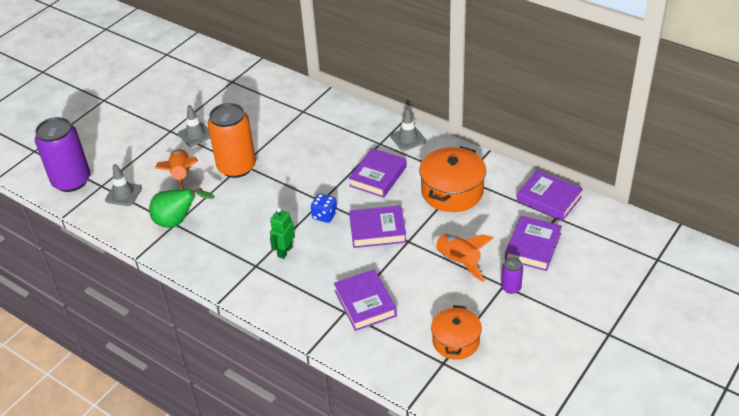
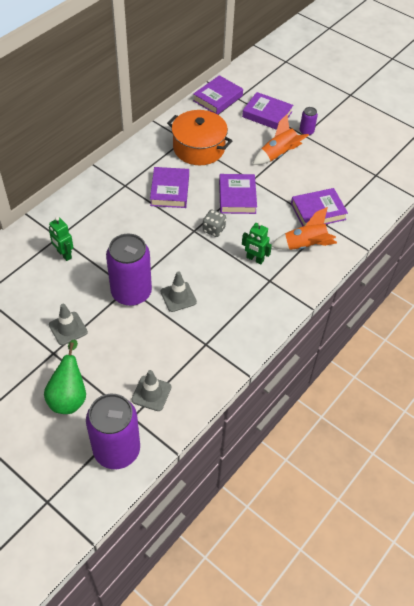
camera: 90 degrees left, 10 degrees up
(178, 222) = (203, 341): green pear -> green pear (69, 396)
(181, 176) = (134, 340): orange rocket -> orange rocket (305, 246)
(236, 167) = (131, 292): orange can -> purple can
(281, 118) = (64, 254): none -> green robot
(324, 215) = (213, 229): blue dice -> grey dice
(378, 176) = (170, 190): purple book -> purple book turned 60 degrees clockwise
(408, 139) = (124, 166): grey traffic cone -> grey traffic cone (178, 297)
(456, 341) = (356, 166): orange pot -> none

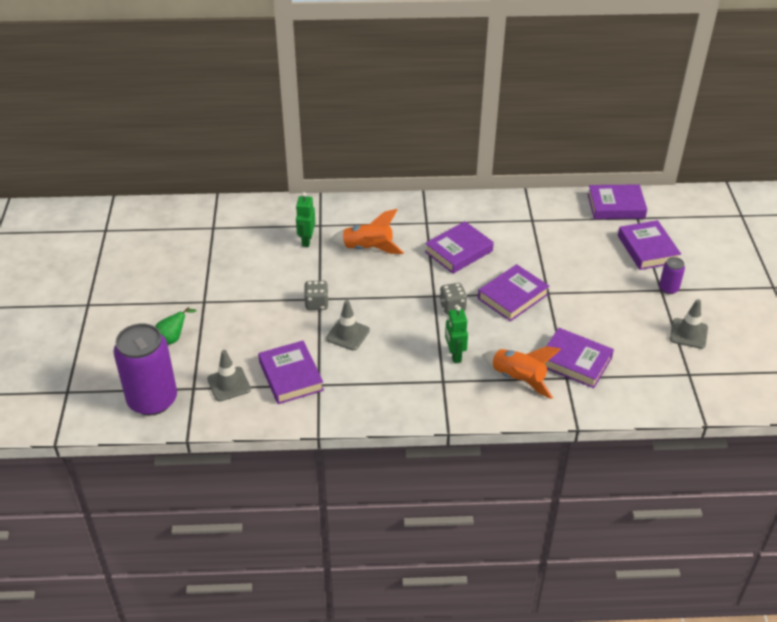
camera: 50 degrees right, 10 degrees down
(68, 328) = (236, 293): grey traffic cone -> grey traffic cone (688, 333)
(69, 396) = (173, 338): green pear -> green pear, size x0.61
(131, 292) = (316, 304): purple can -> grey dice
(182, 353) = (291, 376): none -> purple book
(199, 148) = (535, 235): orange pot -> none
(278, 154) = (607, 289): orange rocket -> orange rocket (368, 249)

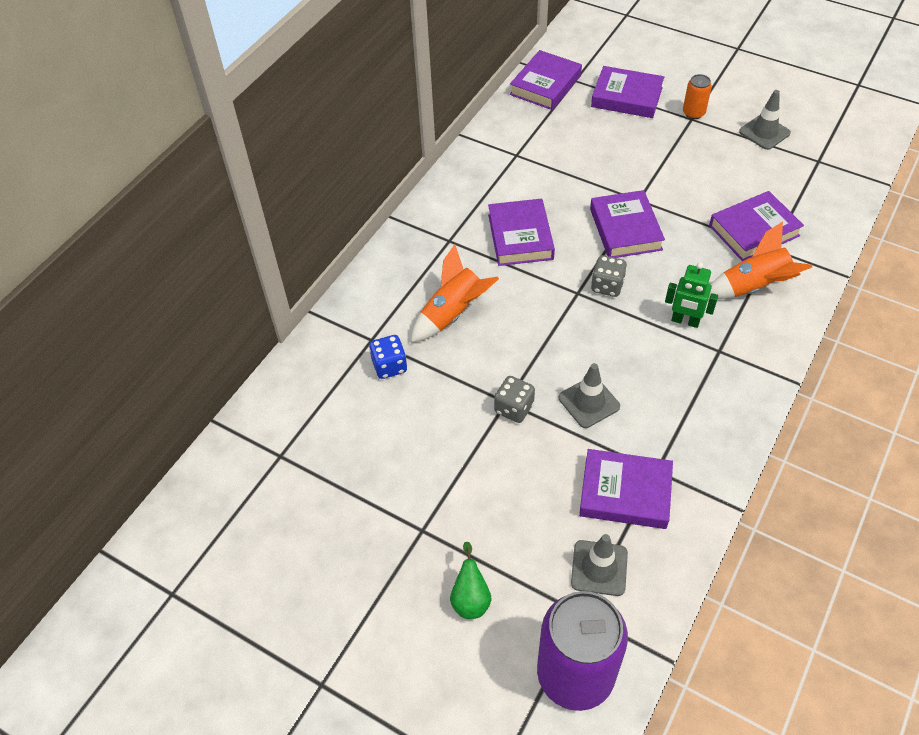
camera: 55 degrees left, 10 degrees up
(306, 240) = (389, 366): green robot -> blue dice
(668, 288) = (693, 113): purple can -> orange can

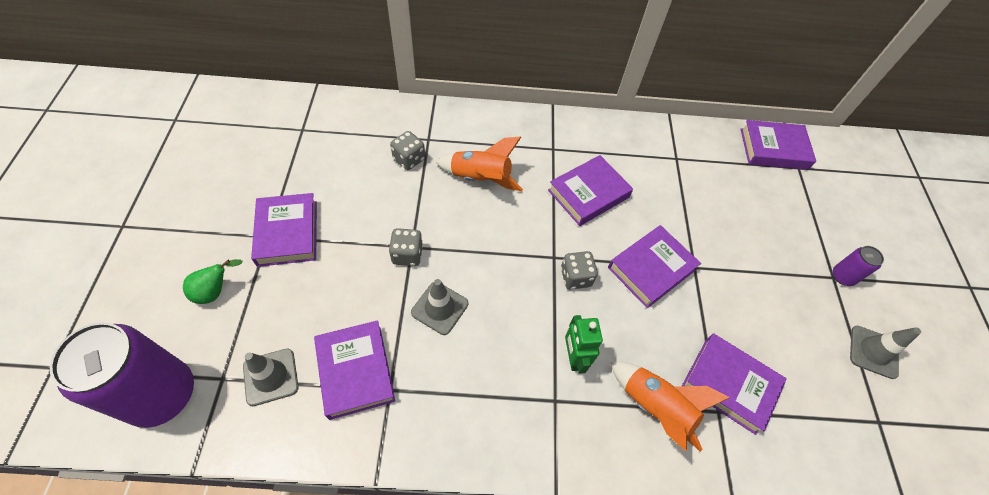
camera: 55 degrees right, 5 degrees up
(389, 366) = (409, 159): blue dice -> grey dice
(626, 97) = (813, 214): purple book -> purple book (287, 233)
(693, 113) = (842, 276): orange can -> purple can

